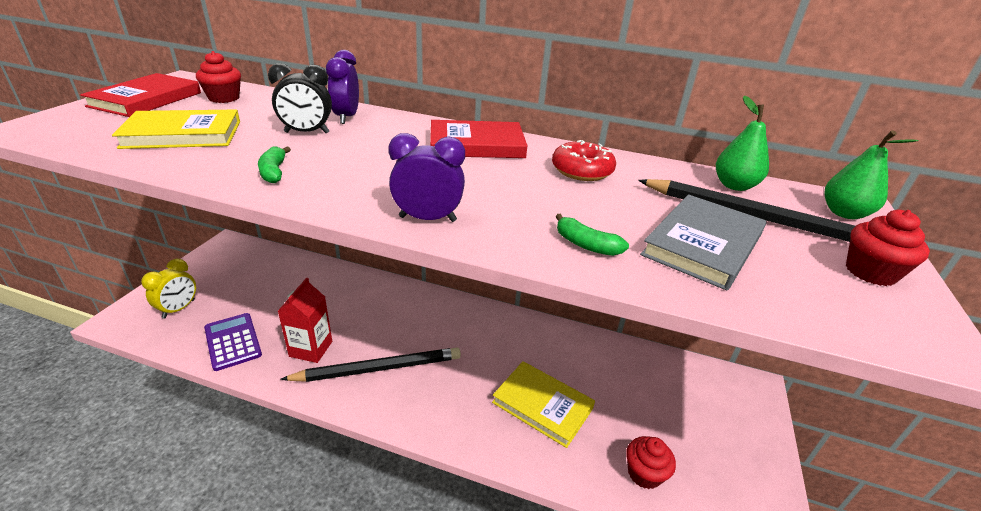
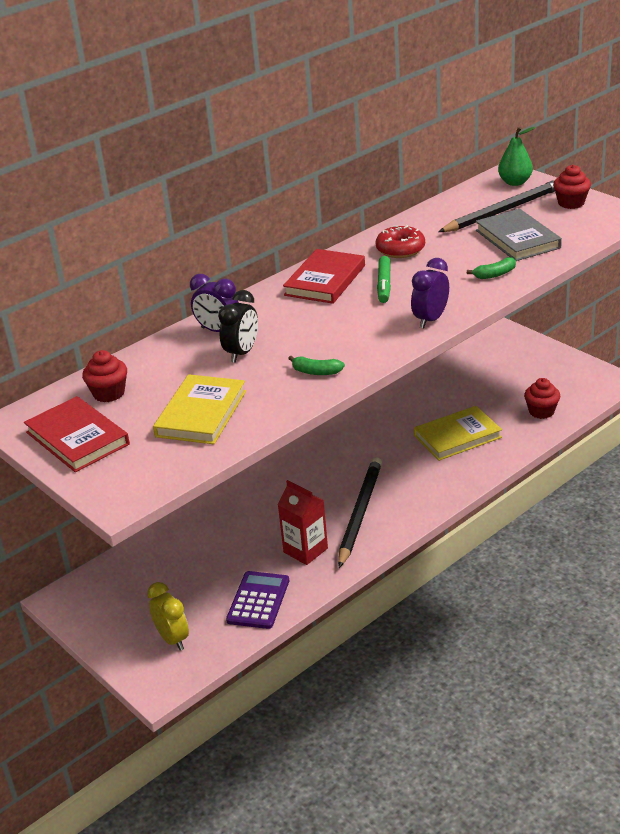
camera: 55 degrees left, 0 degrees up
(232, 341) = (258, 600): purple calculator -> purple calculator turned 105 degrees clockwise
(492, 175) = (384, 285): none -> green marker
(734, 186) = (459, 203): green pear -> none

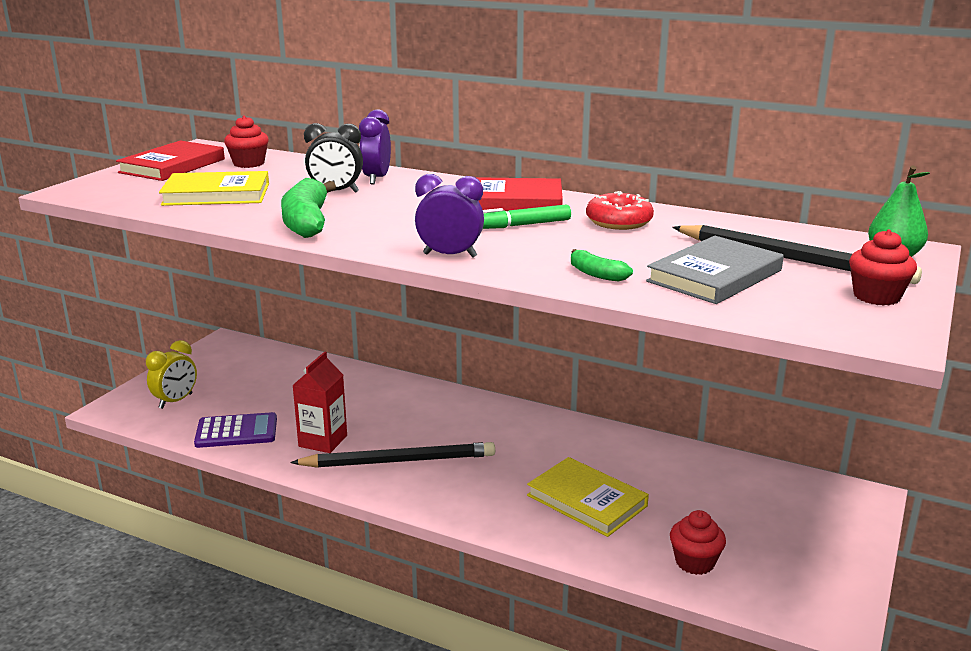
camera: 65 degrees right, 10 degrees down
(316, 372) = (307, 222): green banana -> green banana, size x1.94

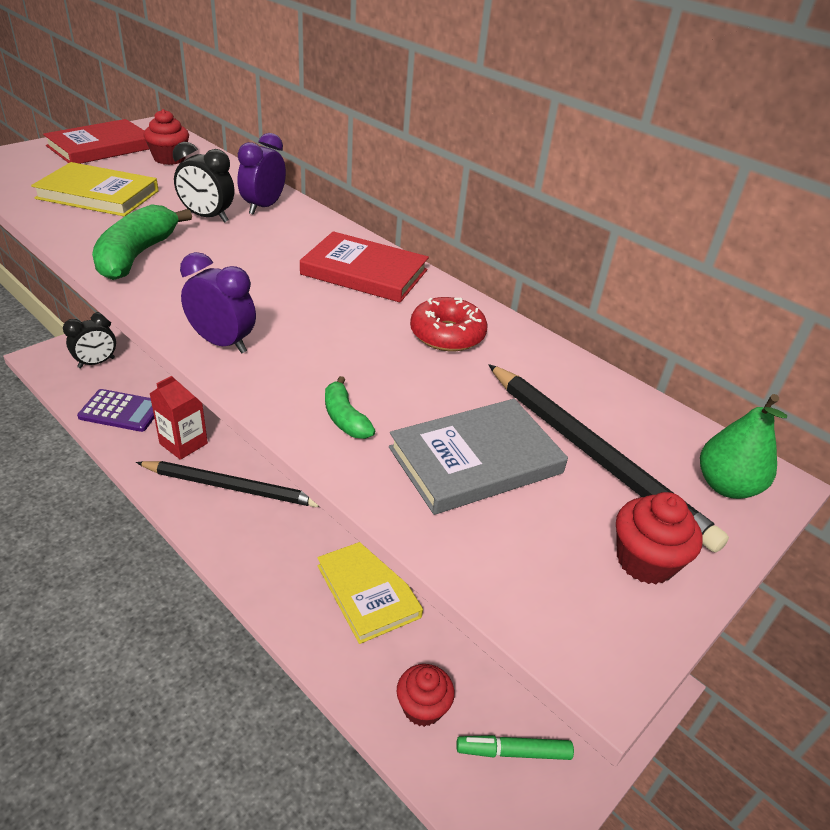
camera: 15 degrees right, 15 degrees up
(176, 401) = (96, 363): yellow clock -> black clock
(521, 225) = (339, 314): green marker -> green marker (513, 752)

